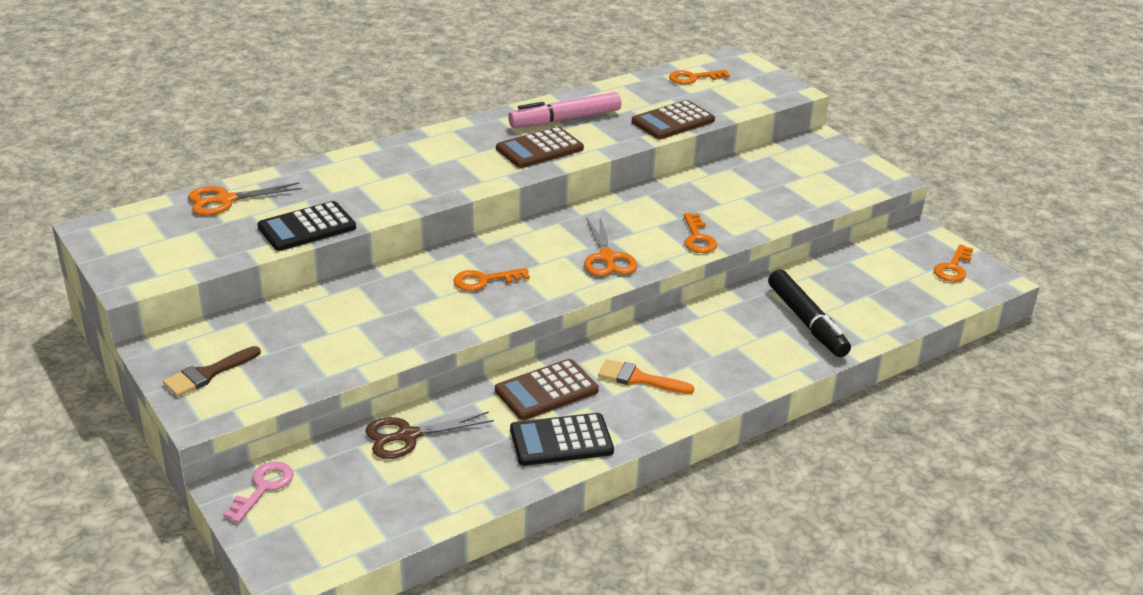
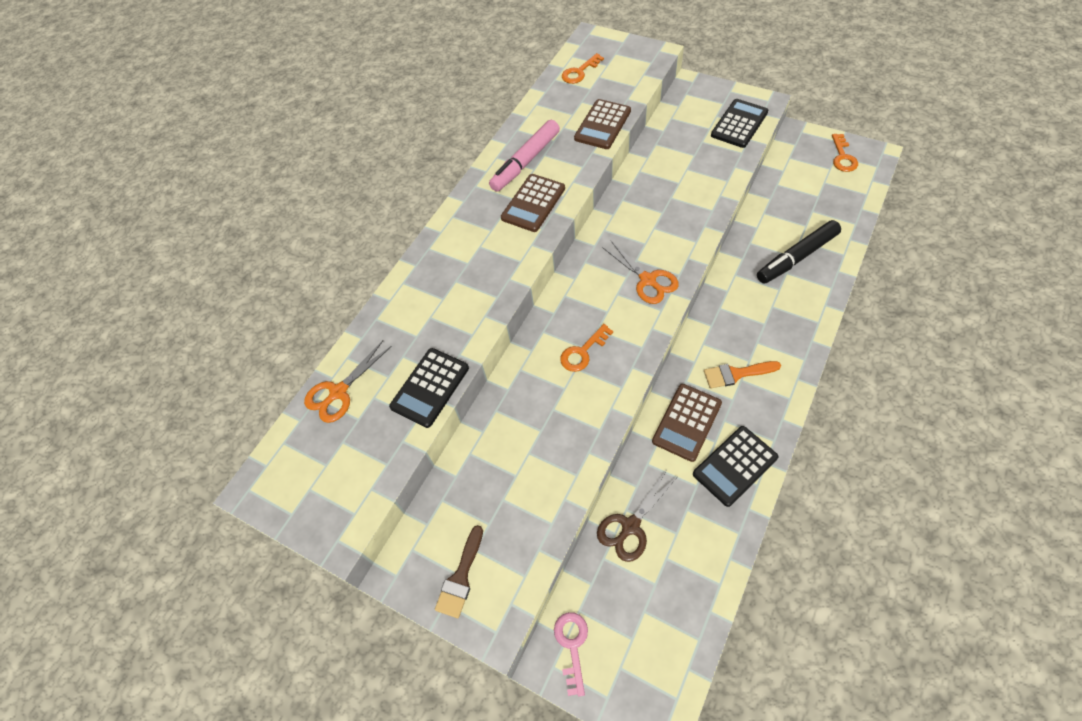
camera: 20 degrees left, 25 degrees up
(697, 238) = (691, 226): orange key -> none
(806, 322) = (796, 257): black marker -> black marker turned 105 degrees clockwise
(840, 185) = (739, 124): none -> black calculator

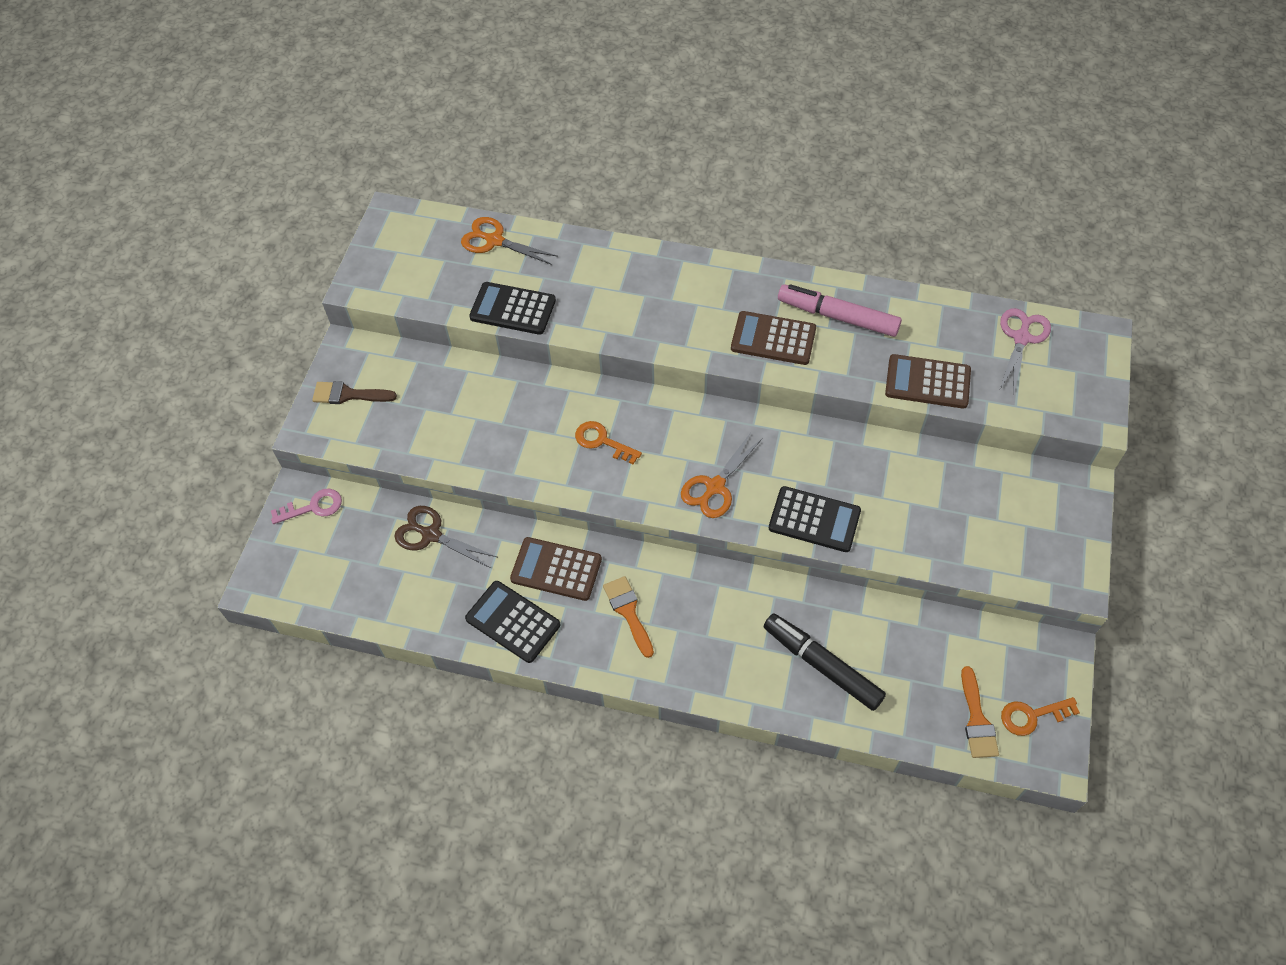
camera: 70 degrees right, 0 degrees up
(579, 72) = (1021, 338): orange key -> pink scissors
(739, 124) = (1018, 555): black calculator -> black calculator (814, 519)
(844, 184) = (977, 719): none -> orange brush

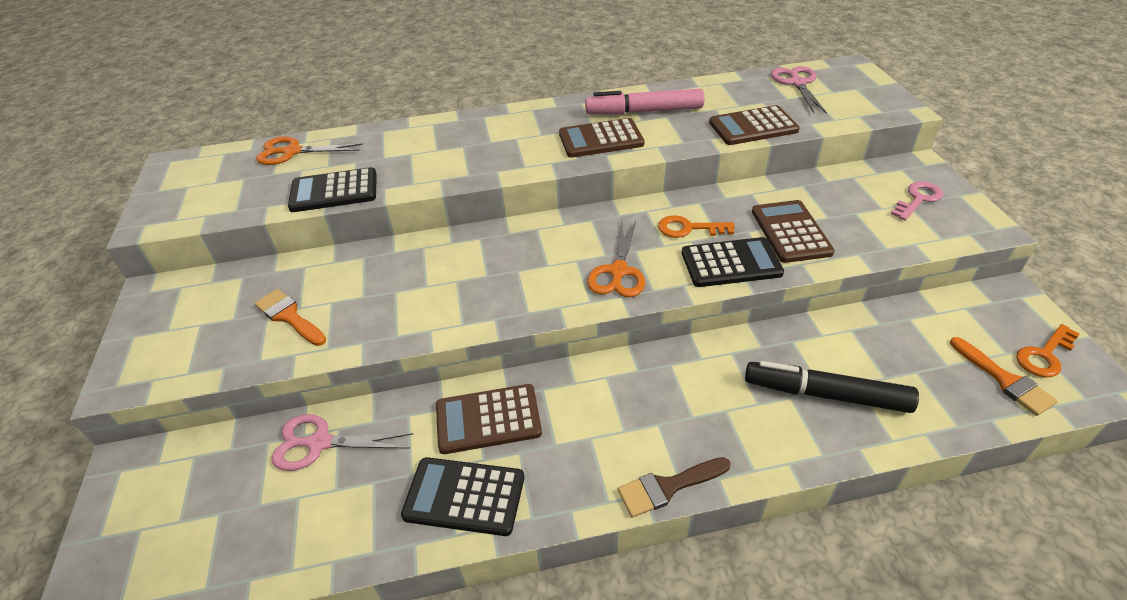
camera: 25 degrees left, 15 degrees down
(313, 507) = (150, 473): pink key -> pink key (918, 199)
(348, 395) = (165, 331): brown brush -> brown brush (668, 487)
(431, 535) = (319, 443): brown scissors -> pink scissors
(602, 441) = (481, 275): orange key -> orange key (689, 228)
(628, 612) = (594, 429): orange brush -> orange brush (289, 316)
(891, 509) = (790, 232): none -> brown calculator

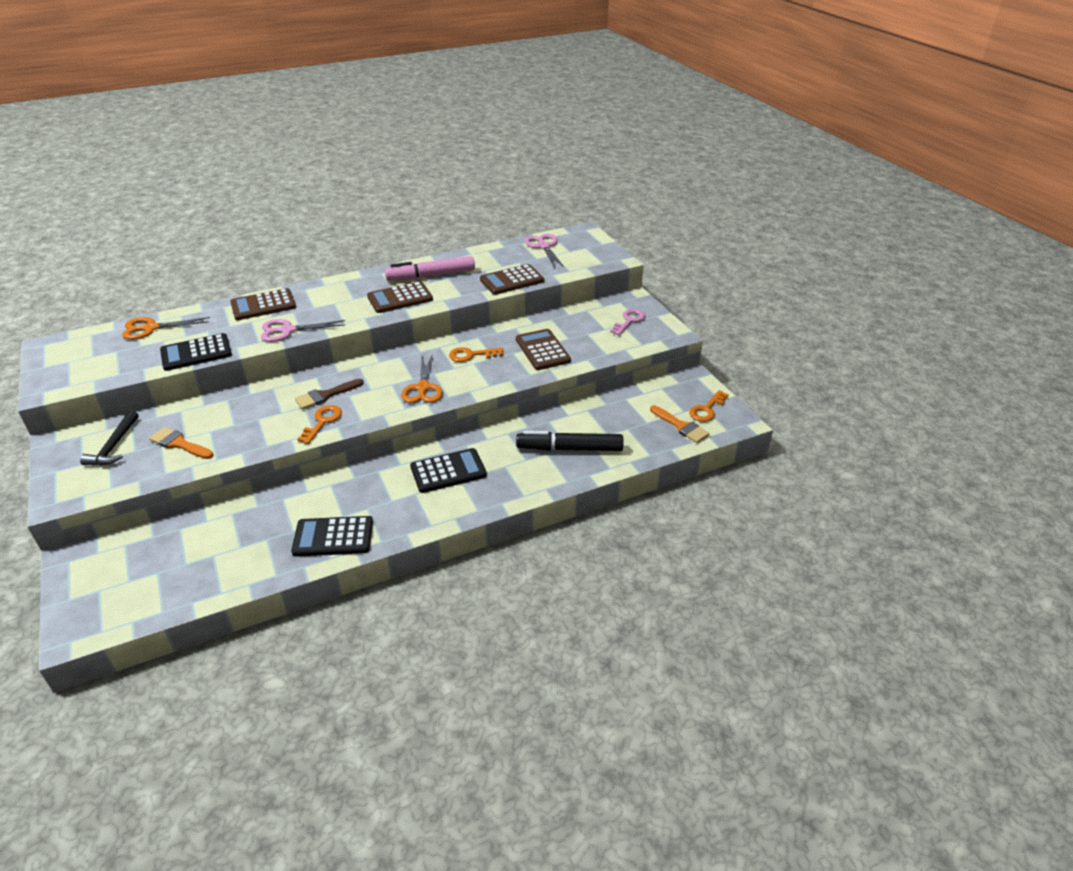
camera: 15 degrees left, 5 degrees down
(212, 308) = (114, 446): none -> black hammer
(319, 443) = (220, 523): pink scissors -> pink scissors (288, 330)
(476, 308) = (322, 422): none -> orange key
(488, 419) = (342, 493): brown calculator -> brown calculator (263, 305)
(668, 487) = (469, 512): brown brush -> brown brush (325, 395)
(731, 263) = (501, 374): black calculator -> black calculator (448, 471)

